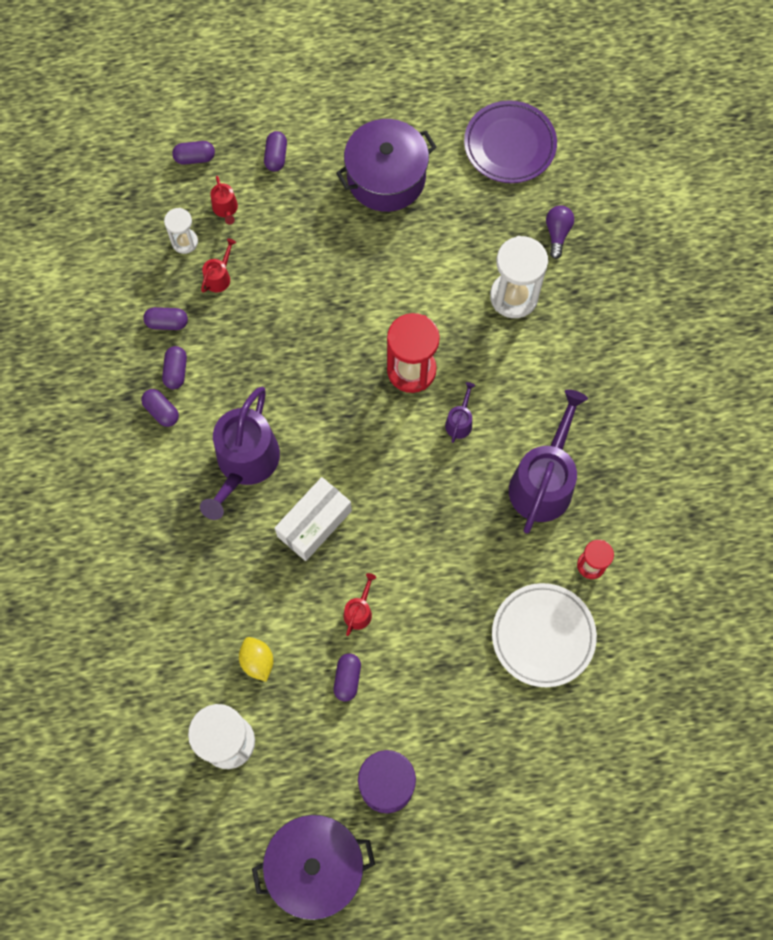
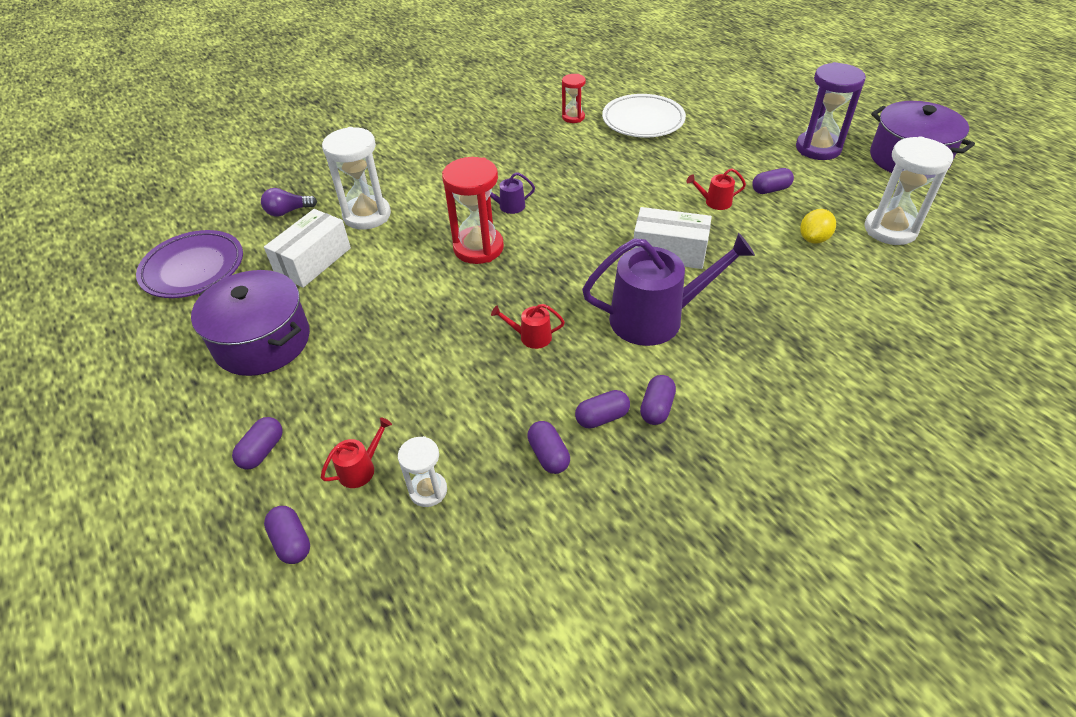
camera: 115 degrees left, 25 degrees down
(219, 277) = (459, 432): red watering can -> red watering can (531, 337)
(276, 156) = (262, 451): purple capsule -> purple capsule turned 45 degrees counterclockwise
(468, 236) = (313, 261): none -> white box
(543, 482) = (527, 153): purple watering can -> none

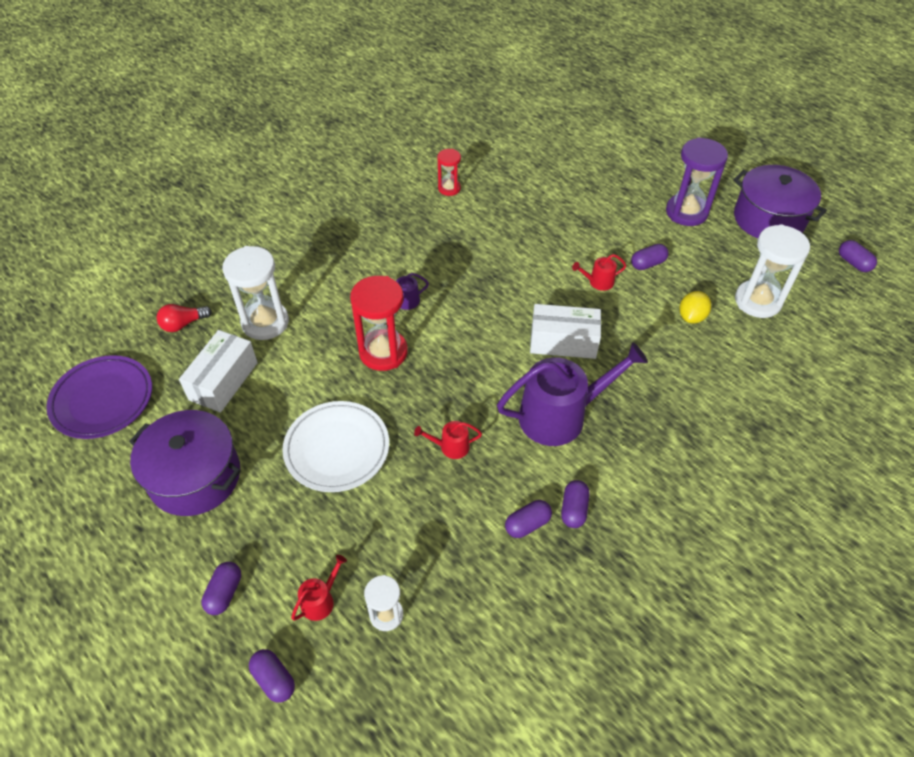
camera: 10 degrees left, 5 degrees up
(288, 211) = (183, 324): purple light bulb -> red light bulb
(548, 455) = (486, 567): purple capsule -> purple capsule (853, 263)
(643, 121) = (518, 189): white plate -> white plate (337, 449)

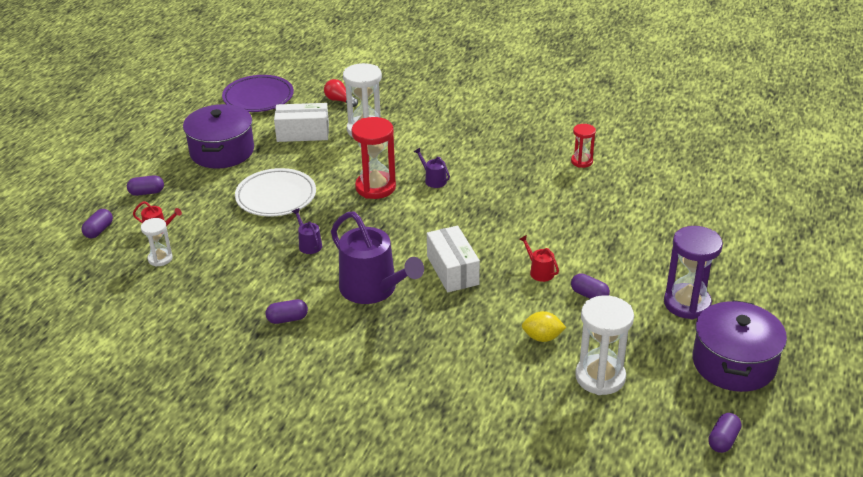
camera: 65 degrees right, 15 degrees down
(450, 447) = (309, 244): red watering can -> purple watering can
(527, 524) = (262, 300): purple capsule -> none

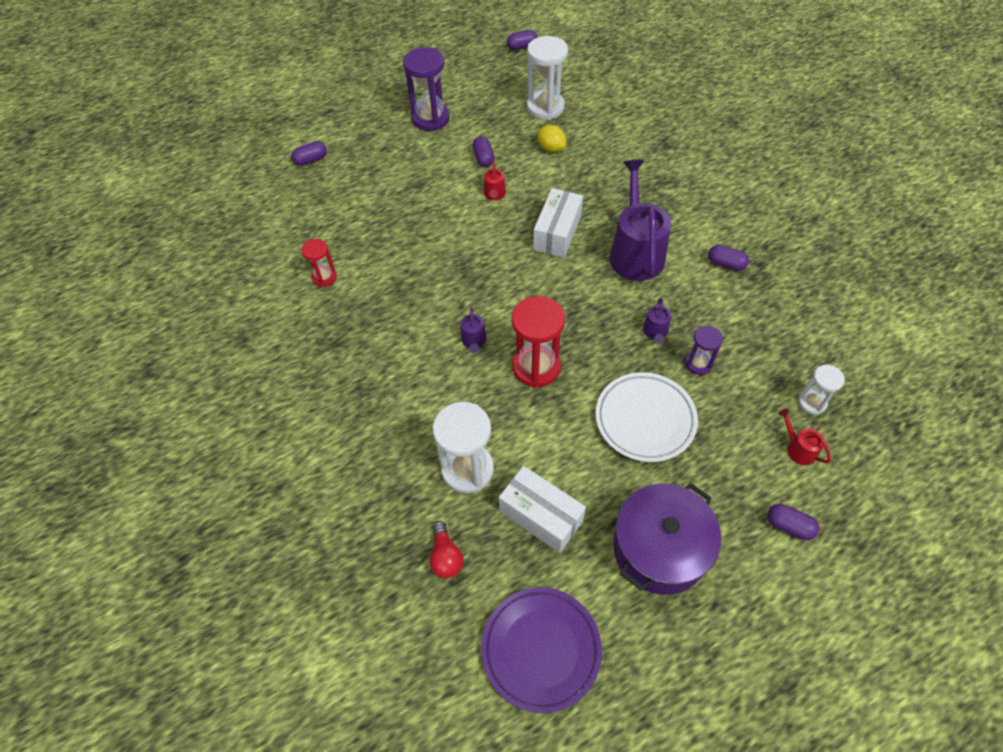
camera: 140 degrees left, 20 degrees up
(99, 230) = (868, 490): purple capsule -> purple capsule (311, 160)
(261, 241) = (698, 363): none -> purple hourglass
(734, 363) = (458, 74): purple pot -> none

